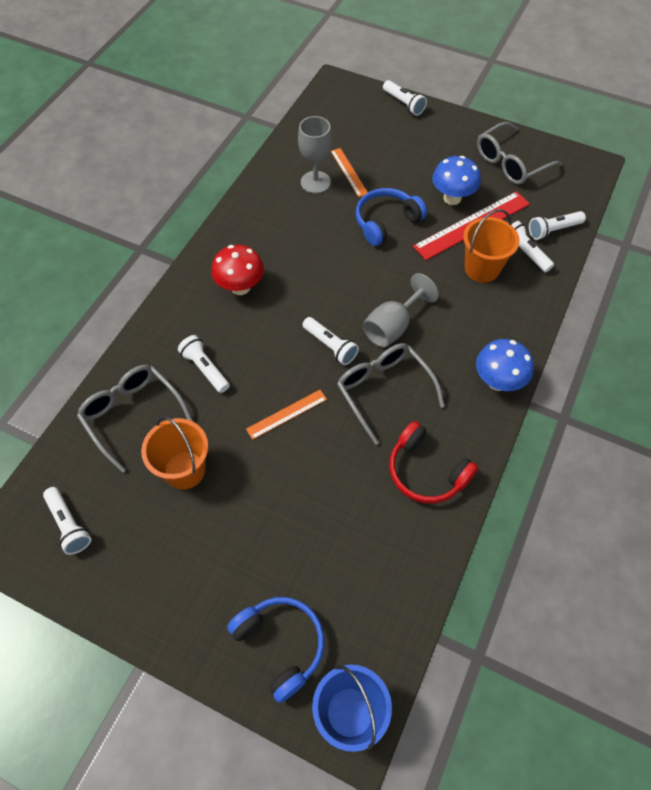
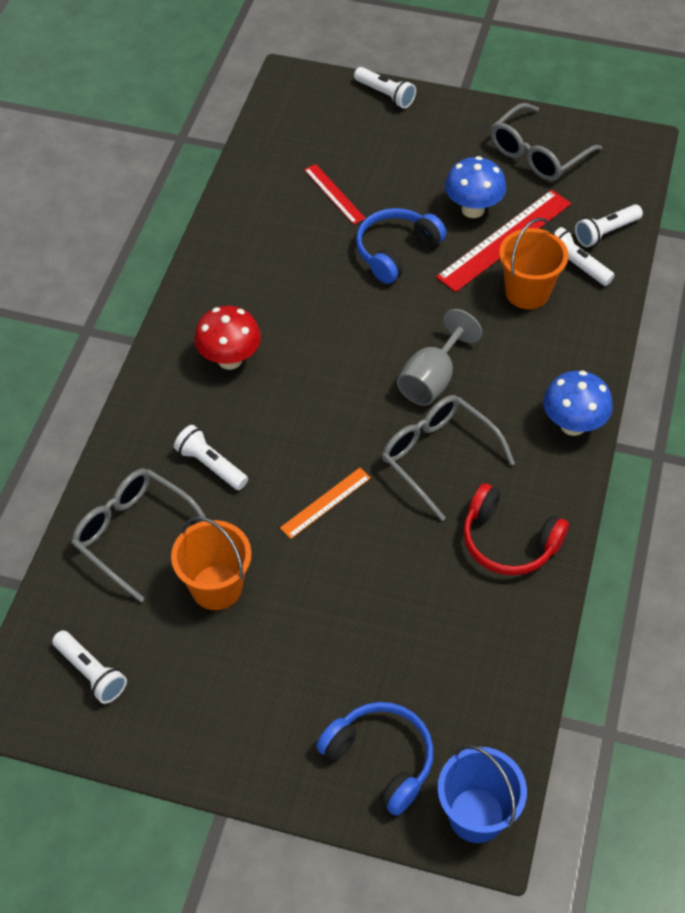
camera: 10 degrees left, 5 degrees down
(315, 182) = (294, 213): grey goblet -> none
(330, 346) = (360, 414): white flashlight -> none
(349, 172) = (334, 194): orange ruler -> red ruler

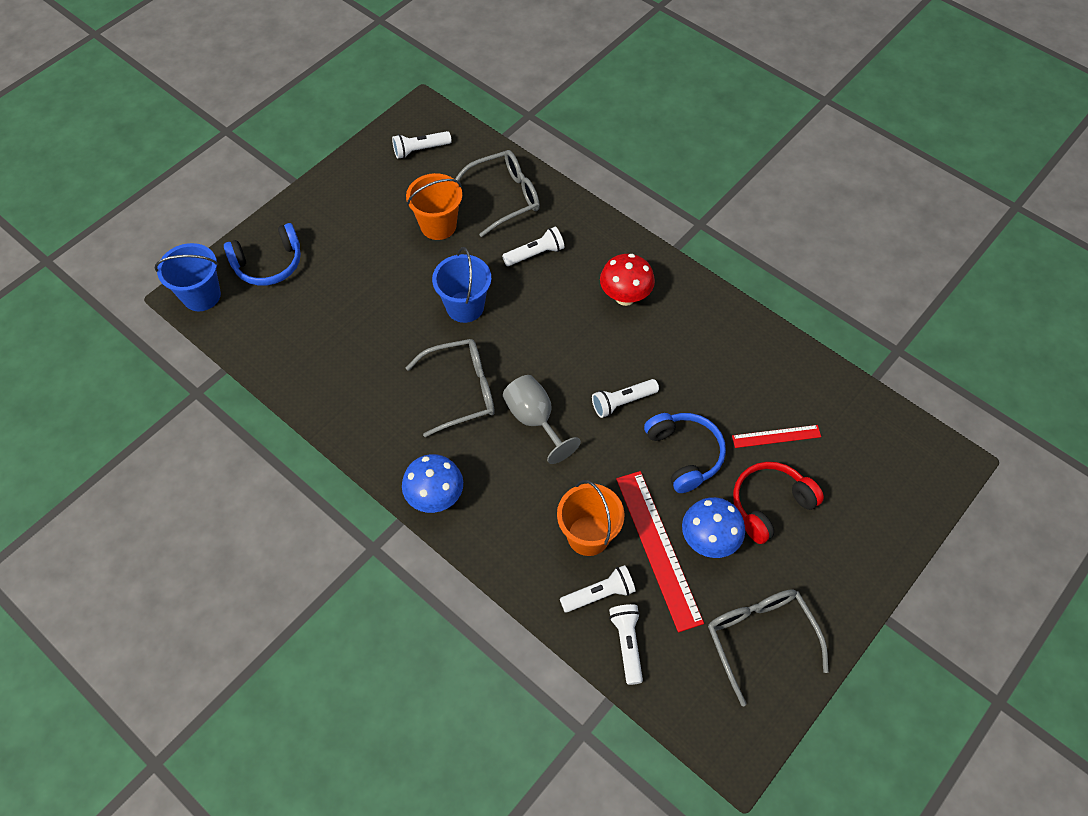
camera: 115 degrees right, 5 degrees up
(325, 502) = (465, 307): orange ruler -> blue bucket
(385, 95) = (900, 537): white flashlight -> white flashlight (622, 402)
(508, 541) = (365, 402): red headphones -> red headphones (770, 505)

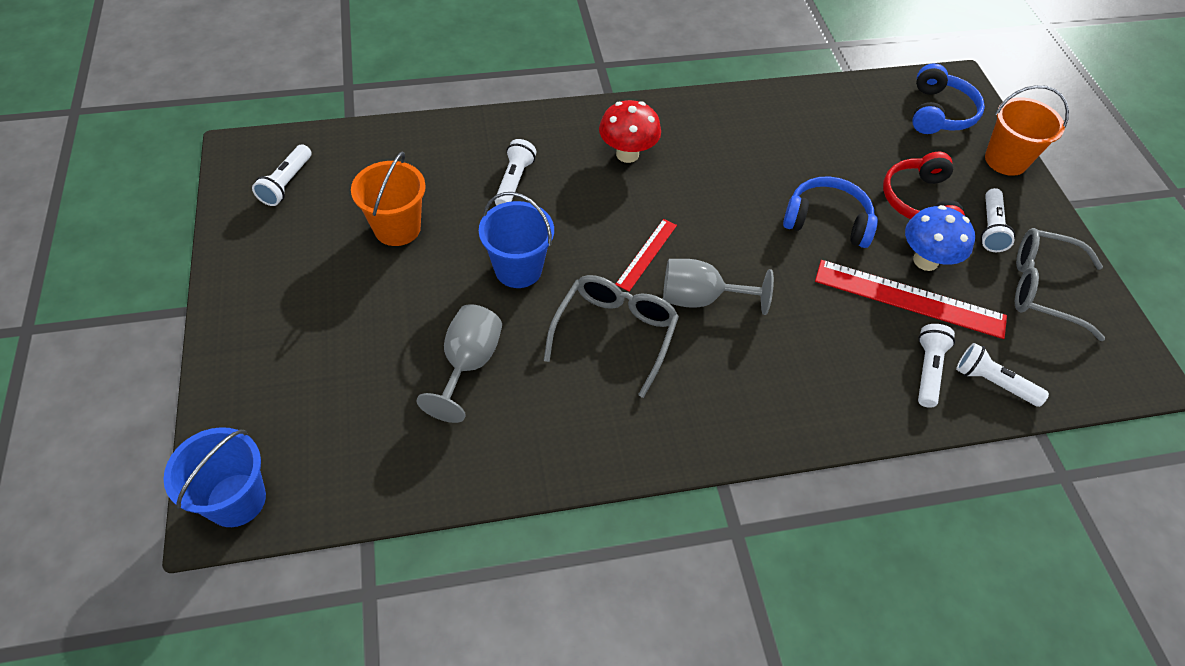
camera: 55 degrees left, 5 degrees down
(268, 264) = (271, 402): blue headphones -> blue headphones (939, 113)
(371, 332) = (468, 364): none -> grey goblet
(435, 497) = (722, 434): blue mushroom -> none
(505, 197) = (423, 160): grey glasses -> none
(588, 535) = (859, 339): orange bucket -> orange bucket (1005, 160)
(622, 402) = (737, 226): white flashlight -> white flashlight (990, 228)
(776, 436) = (856, 156): red ruler -> red ruler (646, 254)

